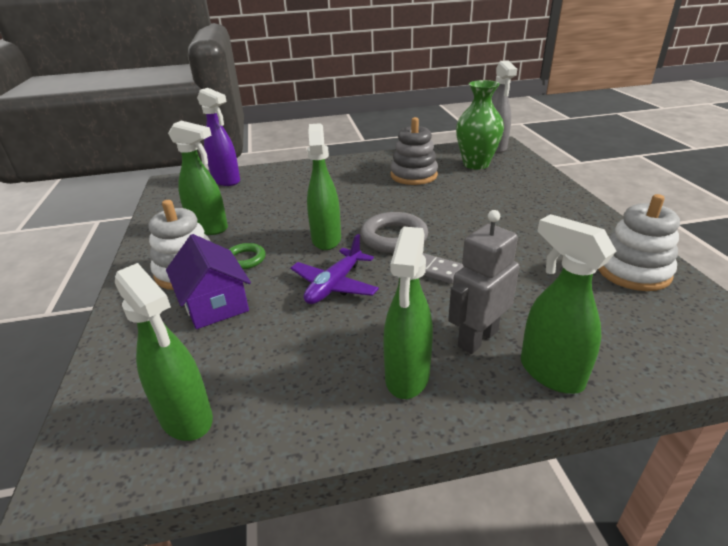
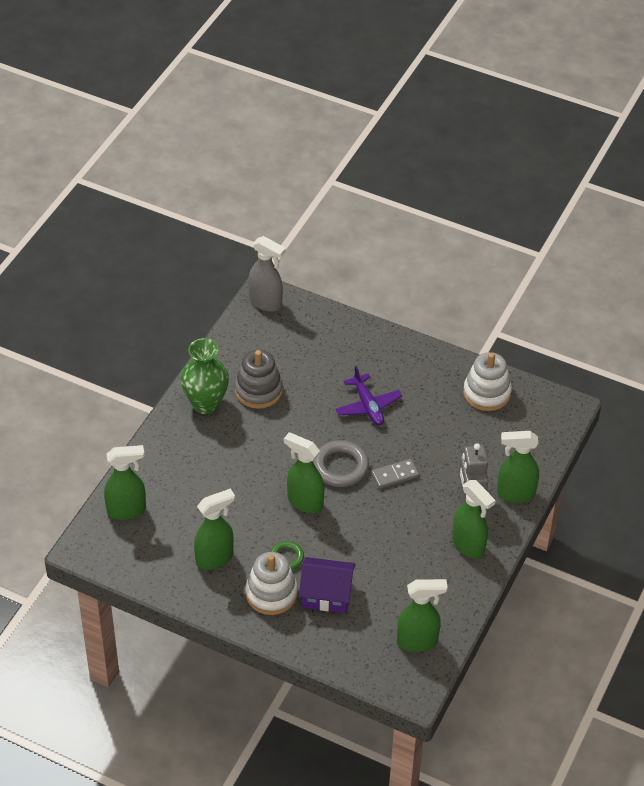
camera: 55 degrees left, 15 degrees up
(226, 181) = (127, 510): purple spray bottle -> green spray bottle
(334, 285) = (364, 529): purple plane -> purple plane (368, 406)
(476, 164) = (282, 340): green vase -> green vase (206, 404)

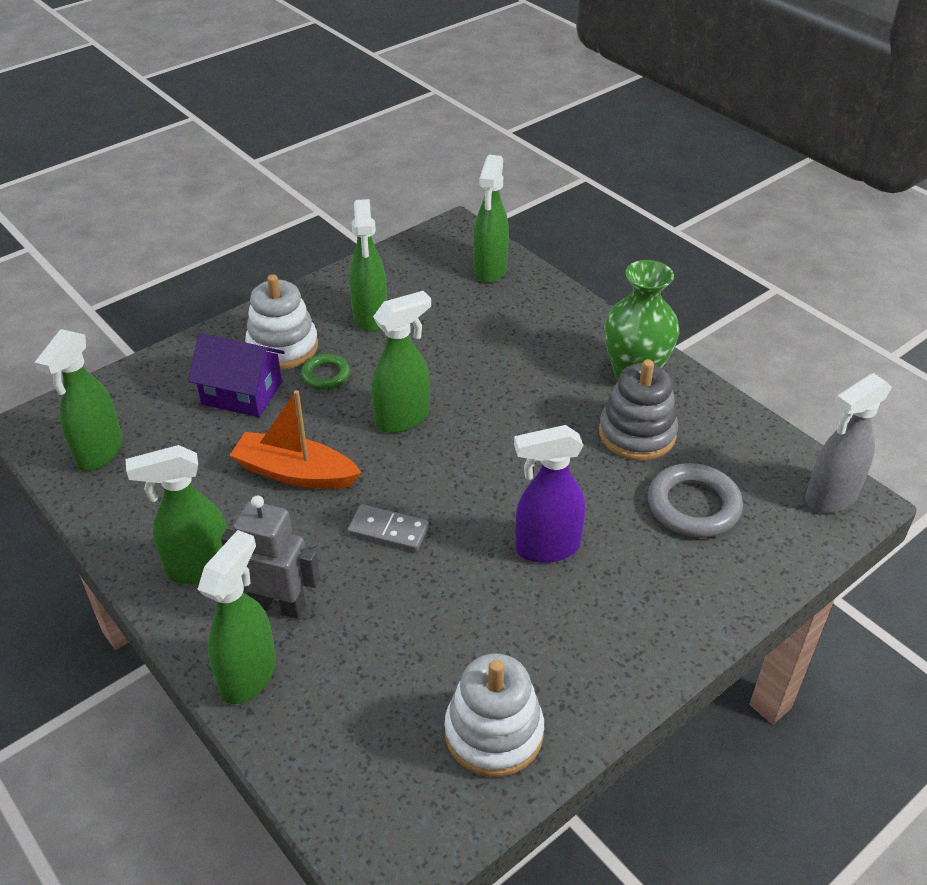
camera: 115 degrees right, 5 degrees down
(326, 594) = (242, 393): purple house -> purple house turned 75 degrees clockwise
(340, 467) = (442, 475): grey ring -> grey ring (693, 506)
(368, 406) = (546, 548): purple plane -> purple spray bottle
(377, 535) = (295, 473): none -> orange boat
(395, 475) = (388, 530): grey domino -> grey domino turned 75 degrees counterclockwise

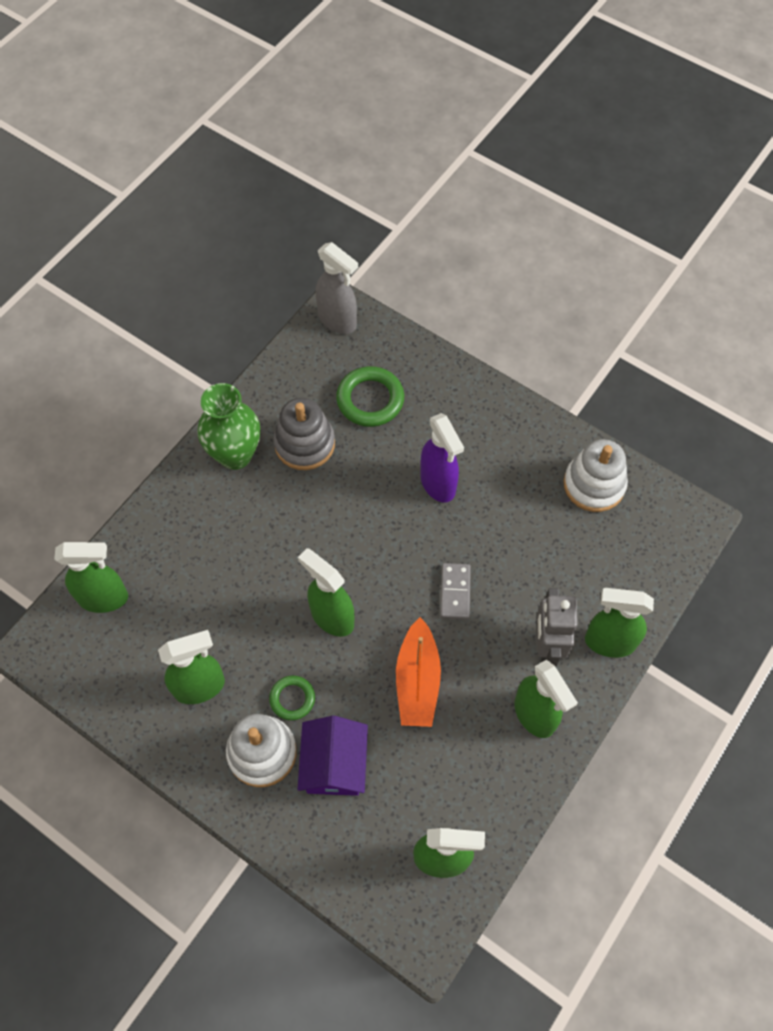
camera: 105 degrees left, 20 degrees up
(693, 506) = (370, 400): grey ring -> green ring

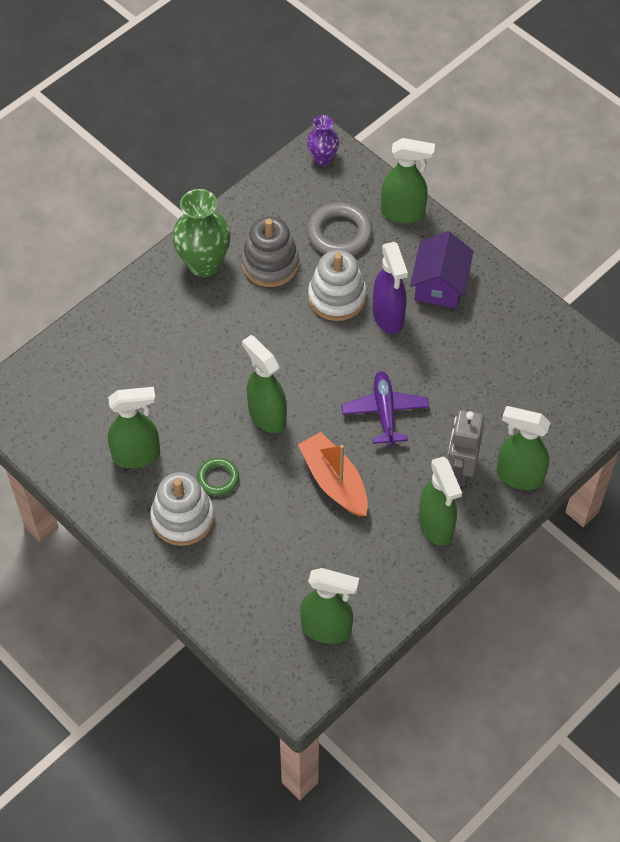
camera: 10 degrees right, 5 degrees down
(104, 598) = (63, 369): green spray bottle -> green spray bottle (403, 213)
(334, 764) = (245, 538): purple house -> purple house (439, 284)
(338, 321) = (322, 159): grey spray bottle -> purple vase
(370, 400) = (339, 234): green ring -> grey ring
(417, 681) = (334, 481): orange boat -> orange boat turned 135 degrees clockwise
(455, 592) = (385, 412): grey domino -> purple plane
(594, 485) = (536, 339): white stacking toy -> white stacking toy (337, 297)

